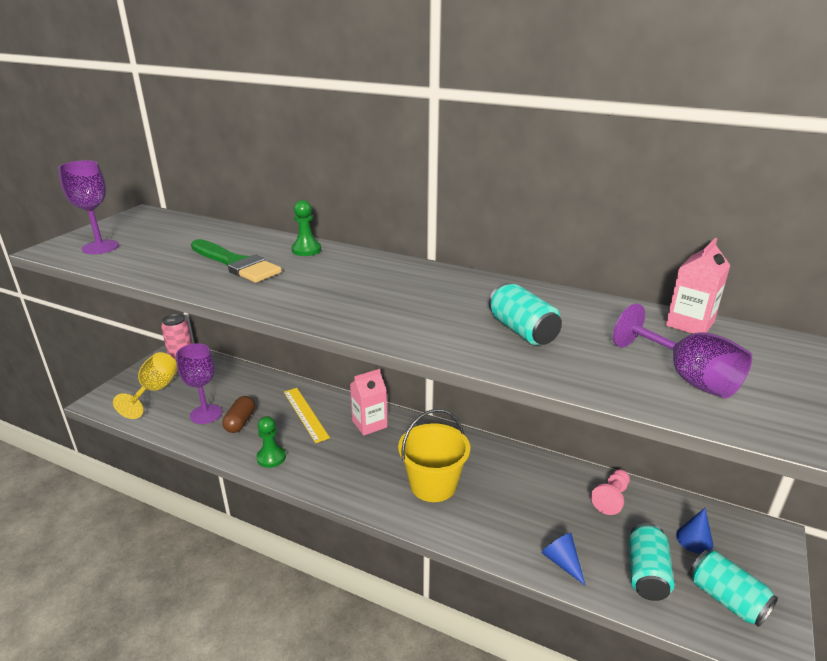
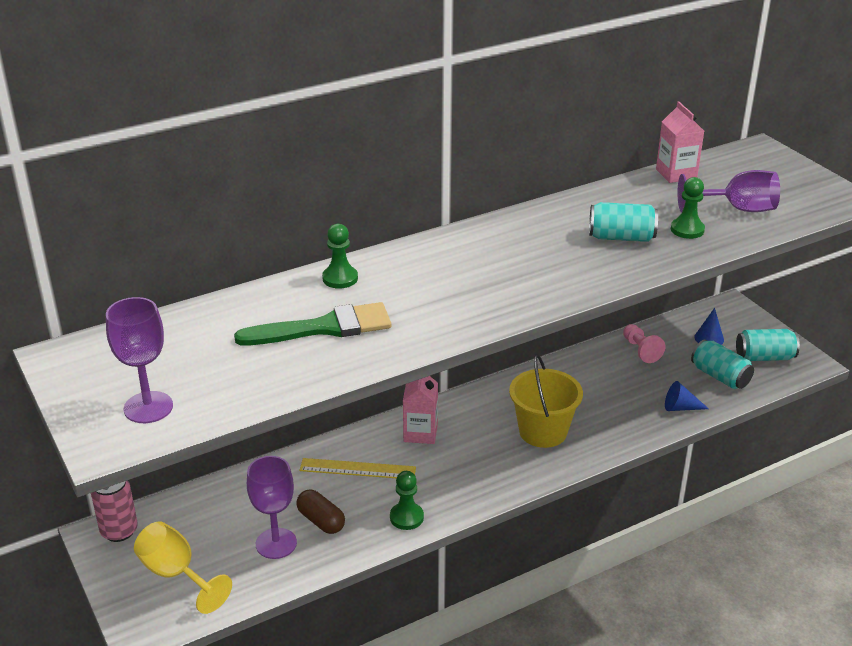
camera: 55 degrees left, 5 degrees up
(593, 360) = (687, 230): none -> green pawn

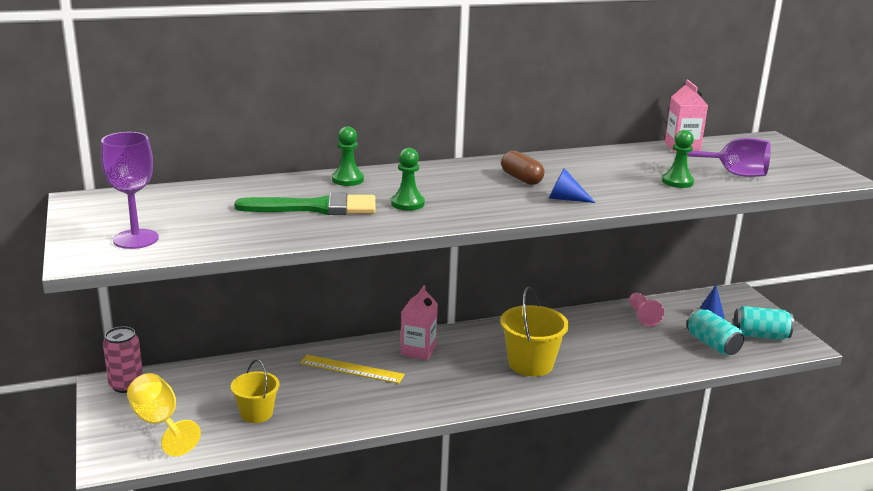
camera: 10 degrees right, 10 degrees down
(276, 543) = (256, 413): purple goblet -> yellow bucket
(321, 521) = (303, 402): brown capsule -> brown capsule (521, 179)
(406, 517) = (381, 410): green pawn -> green pawn (407, 203)
(621, 237) = (613, 180): turquoise can -> none
(680, 407) = (667, 363): blue cone -> blue cone (565, 199)

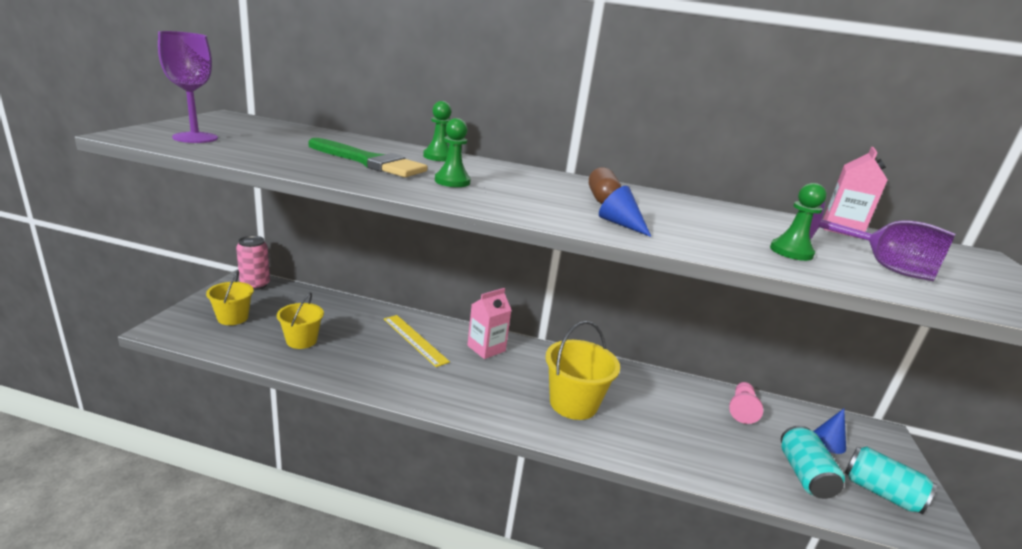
camera: 30 degrees right, 0 degrees up
(159, 423) = (233, 318): yellow goblet -> yellow bucket

